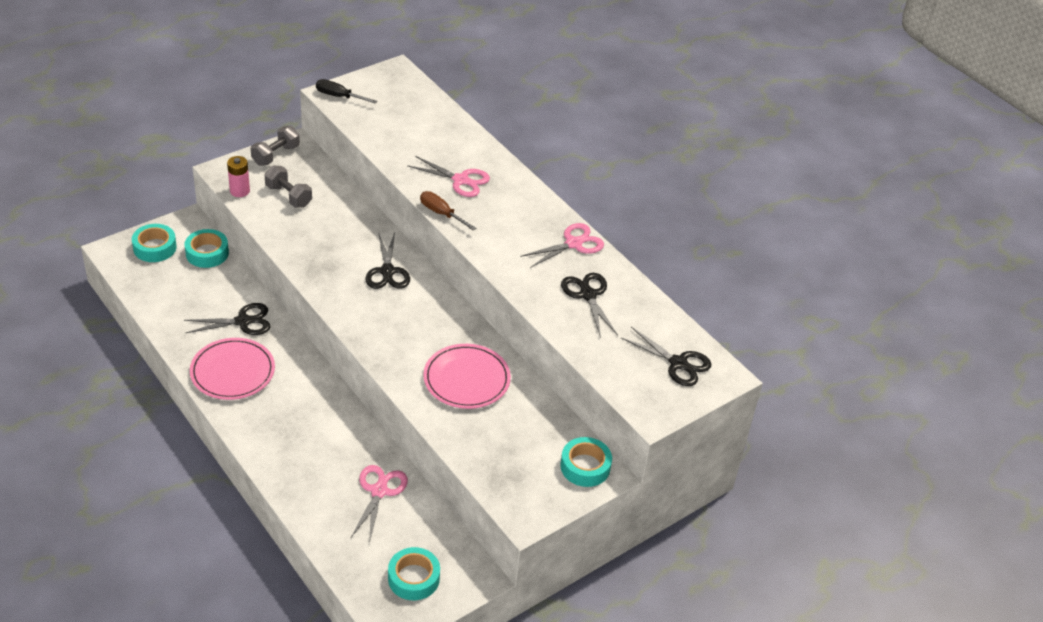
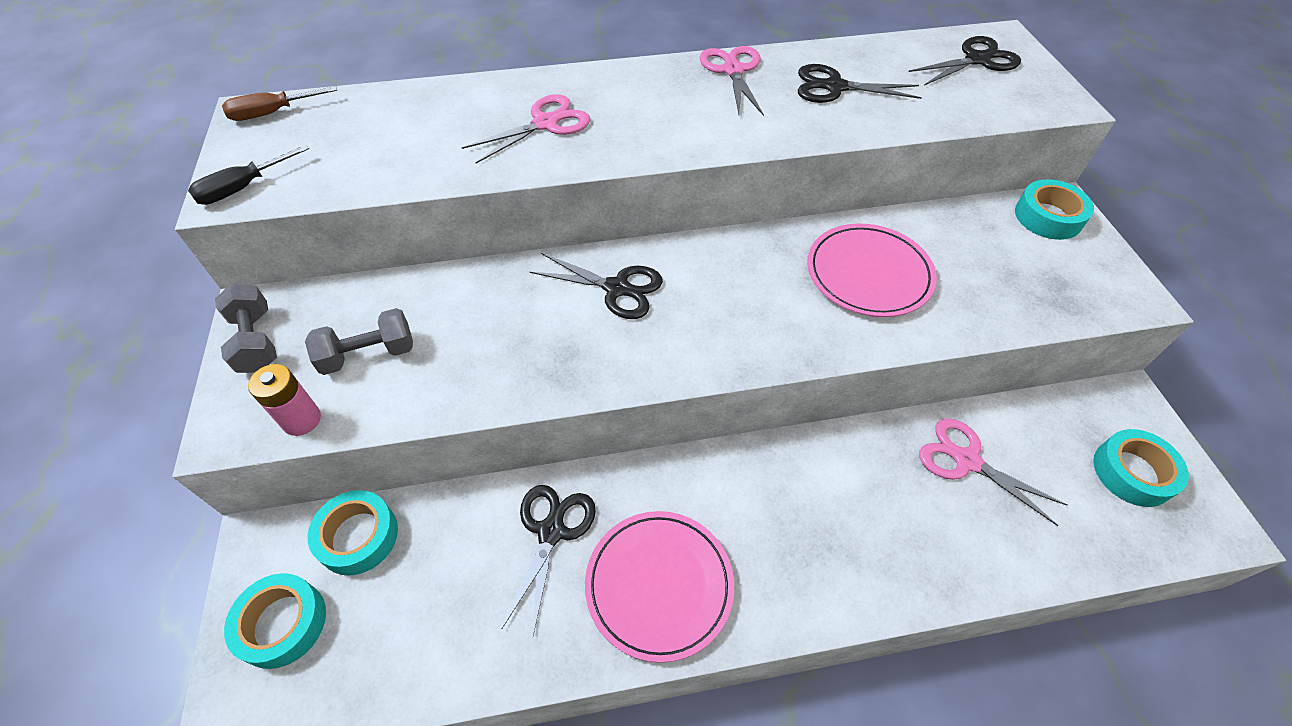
camera: 60 degrees left, 10 degrees up
(441, 213) = (604, 161): brown screwdriver -> brown screwdriver (273, 113)

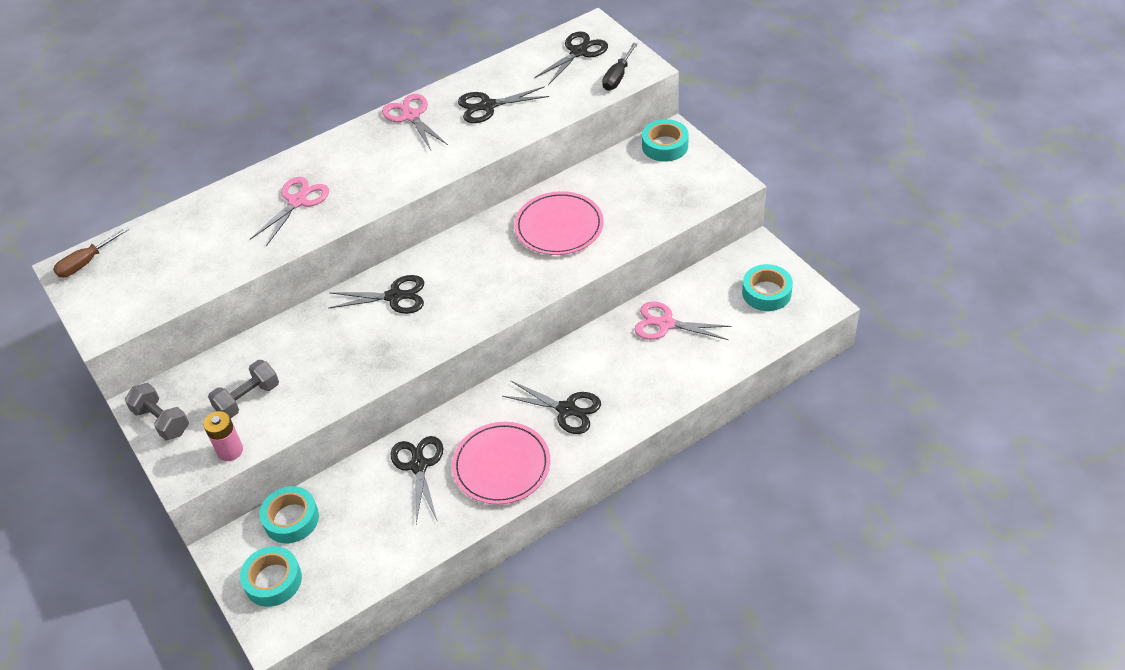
camera: 20 degrees left, 5 degrees down
(243, 188) = (111, 319): black screwdriver -> black screwdriver (618, 77)
(783, 535) = (567, 409): none -> black scissors

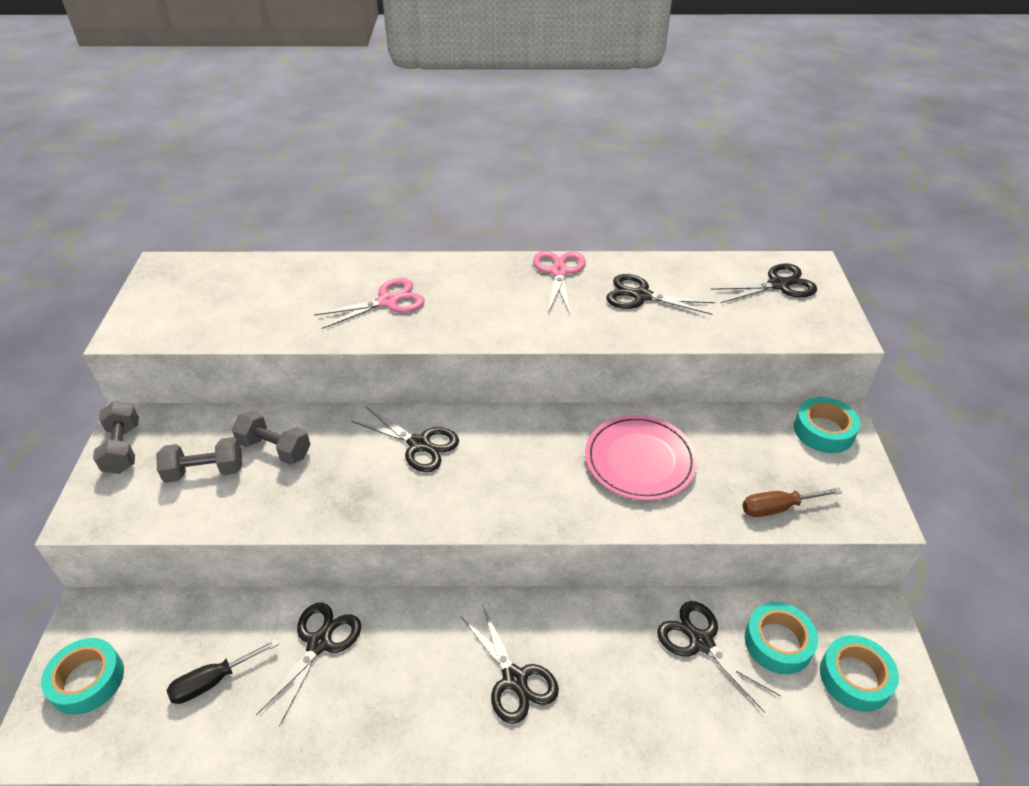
camera: 30 degrees right, 5 degrees down
(86, 262) = (179, 269): brown screwdriver -> brown screwdriver (778, 508)
(230, 451) = (140, 516): pink battery -> none
(286, 356) = (275, 449): none -> grey dumbbell
(291, 519) = (164, 621): turquoise tape -> turquoise tape (778, 642)
(501, 465) = (395, 703): pink plate -> none
(618, 77) = (806, 328): black screwdriver -> black screwdriver (214, 680)
(665, 324) = (700, 642): pink scissors -> black scissors

